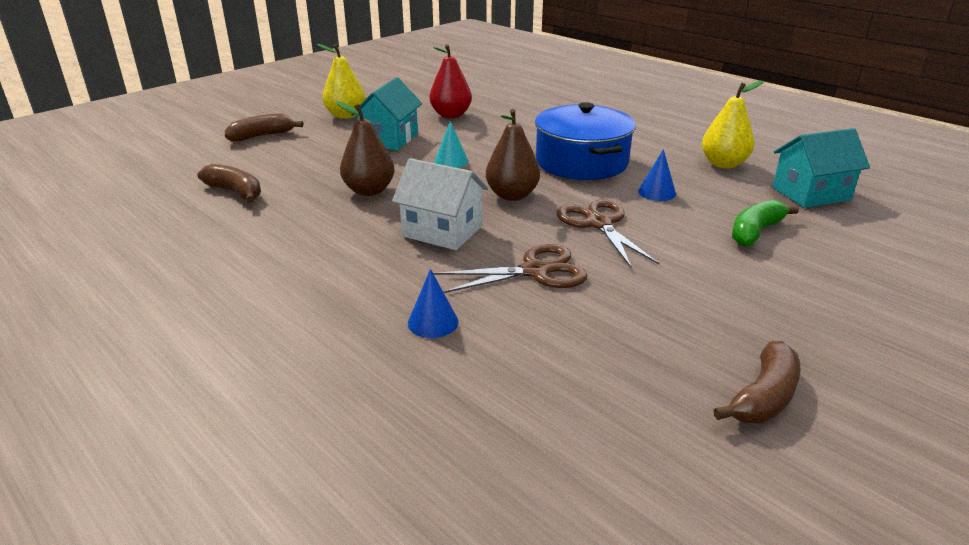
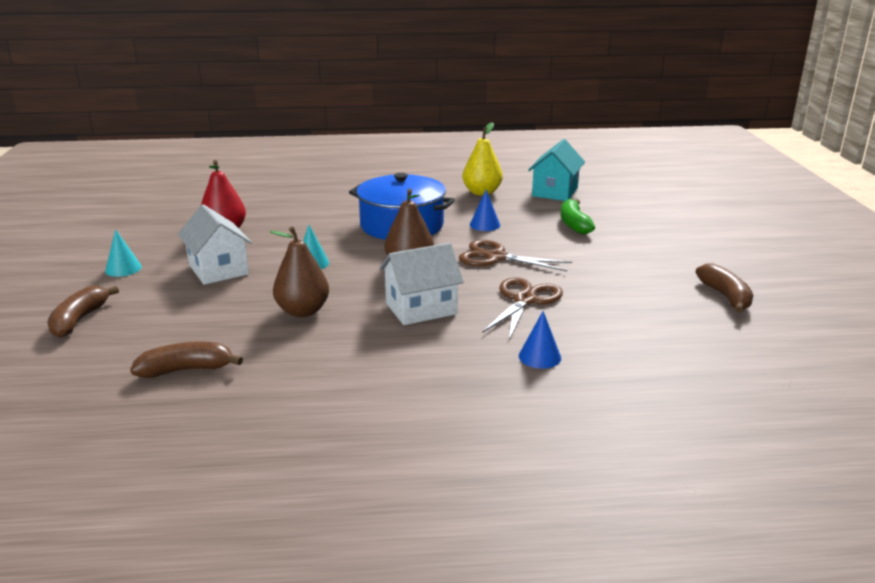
camera: 50 degrees left, 5 degrees down
(346, 116) = (123, 269): yellow pear -> turquoise cone
(389, 139) = (218, 269): turquoise house -> white house

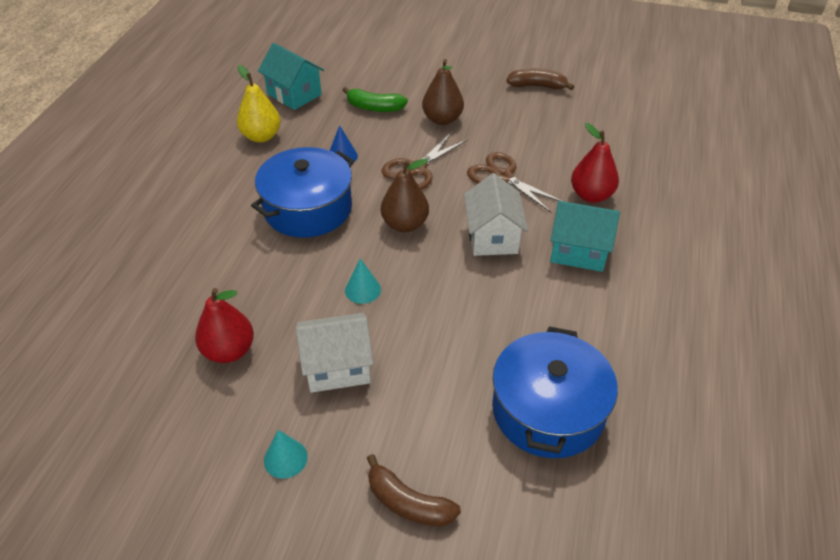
camera: 70 degrees left, 20 degrees up
(186, 370) = (548, 410): brown banana -> blue pot
(303, 311) = (465, 313): brown pear -> brown pear (442, 119)
(430, 360) = (579, 251): none -> turquoise house
(539, 357) = (591, 195): blue cone -> red pear

